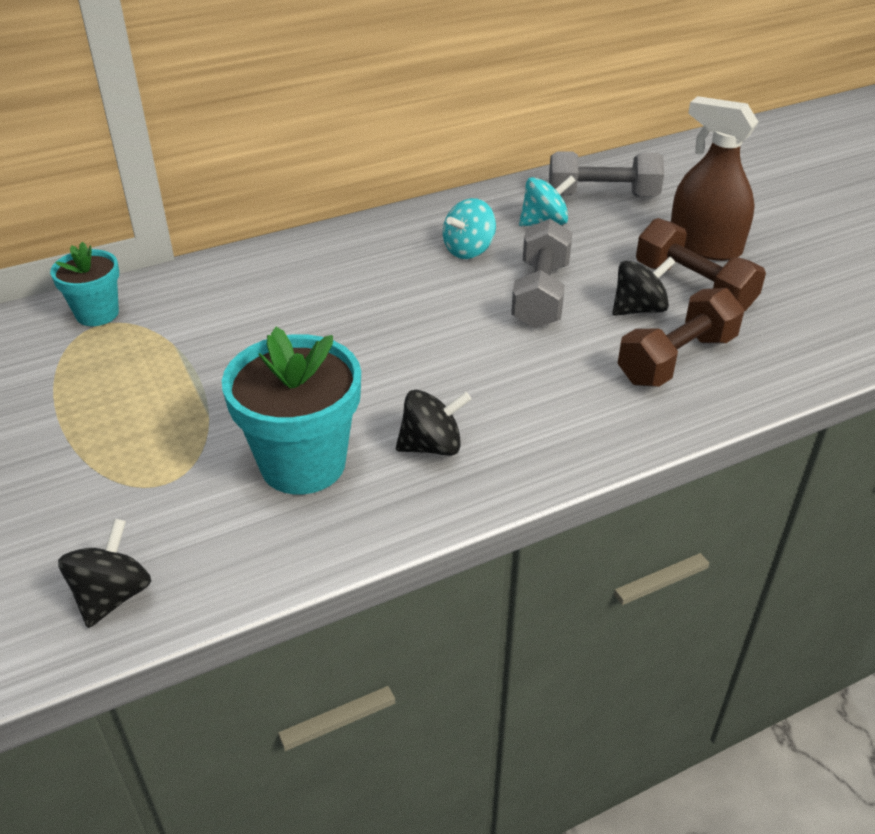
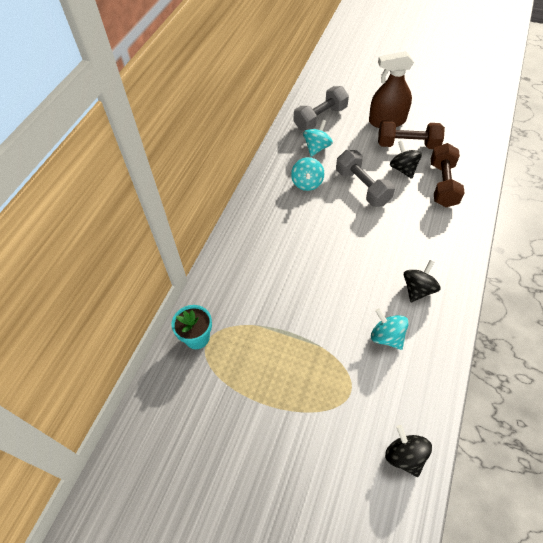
camera: 40 degrees left, 15 degrees up
(303, 463) = (387, 337): turquoise flower pot -> turquoise spinning top
(639, 309) = (403, 169): black spinning top -> black spinning top turned 45 degrees counterclockwise

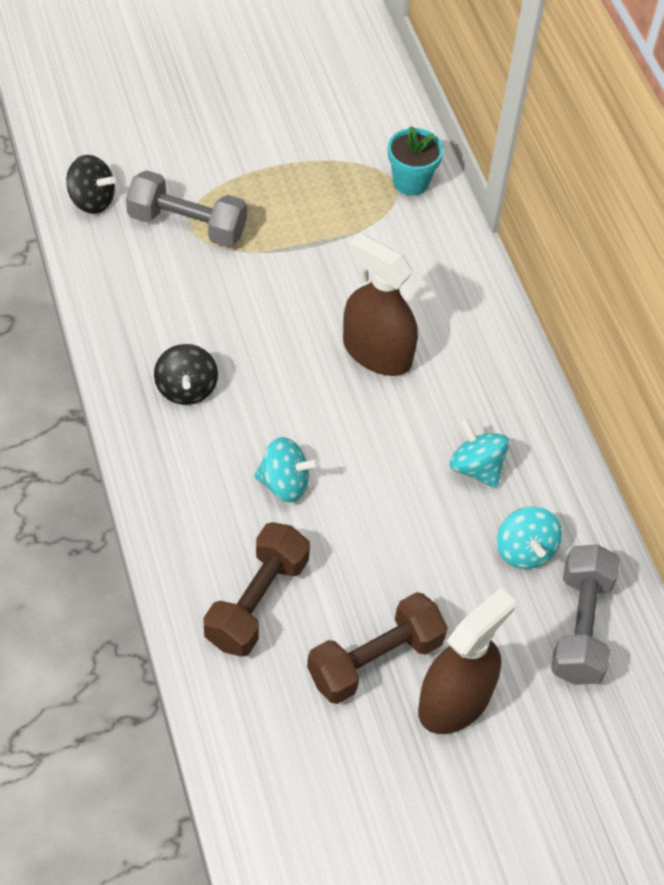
camera: 135 degrees right, 0 degrees up
(305, 253) = (377, 352): none -> brown spray bottle
(362, 187) = (384, 513): grey dumbbell -> grey dumbbell (187, 225)
(387, 337) = (188, 305): turquoise spinning top -> turquoise spinning top (284, 483)
(403, 169) = (344, 594): black spinning top -> none
(443, 184) = (257, 601): brown dumbbell -> brown dumbbell turned 60 degrees clockwise

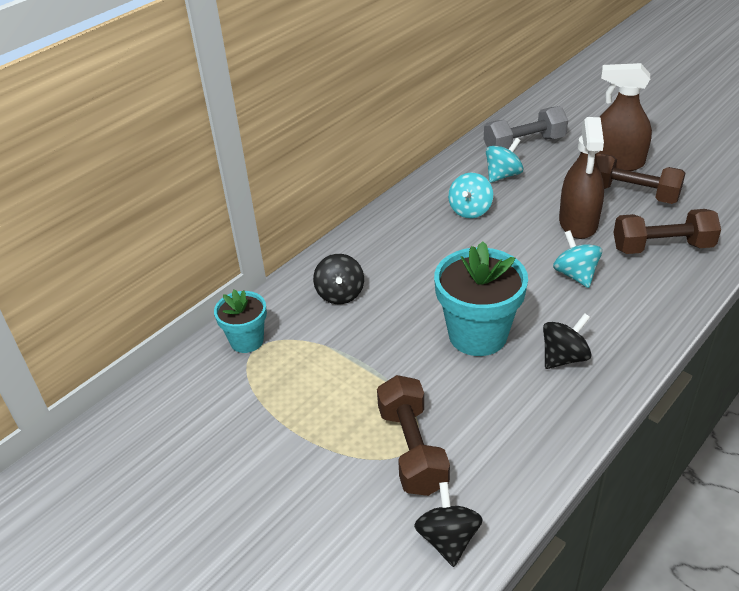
camera: 115 degrees left, 15 degrees down
(187, 225) = (412, 449): grey dumbbell -> brown dumbbell
(272, 345) = (477, 335): none -> turquoise flower pot
(377, 352) = (429, 284): brown spray bottle -> brown spray bottle (578, 222)
(421, 276) = (340, 294): none -> black spinning top

